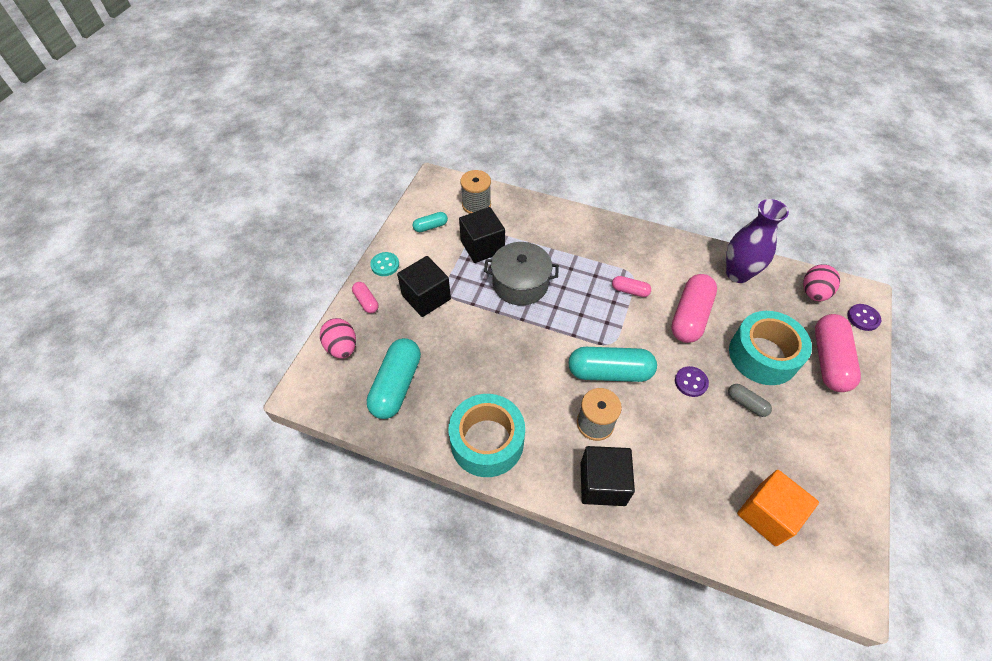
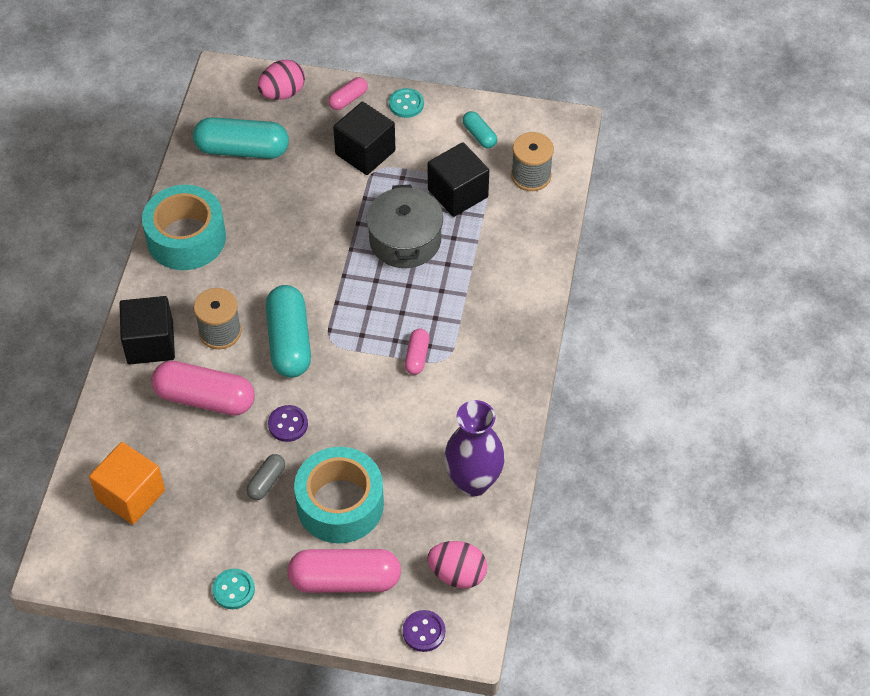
camera: 80 degrees right, 0 degrees up
(690, 316) = (388, 424): pink capsule -> pink capsule (205, 398)
(850, 438) = (233, 590): none -> turquoise button

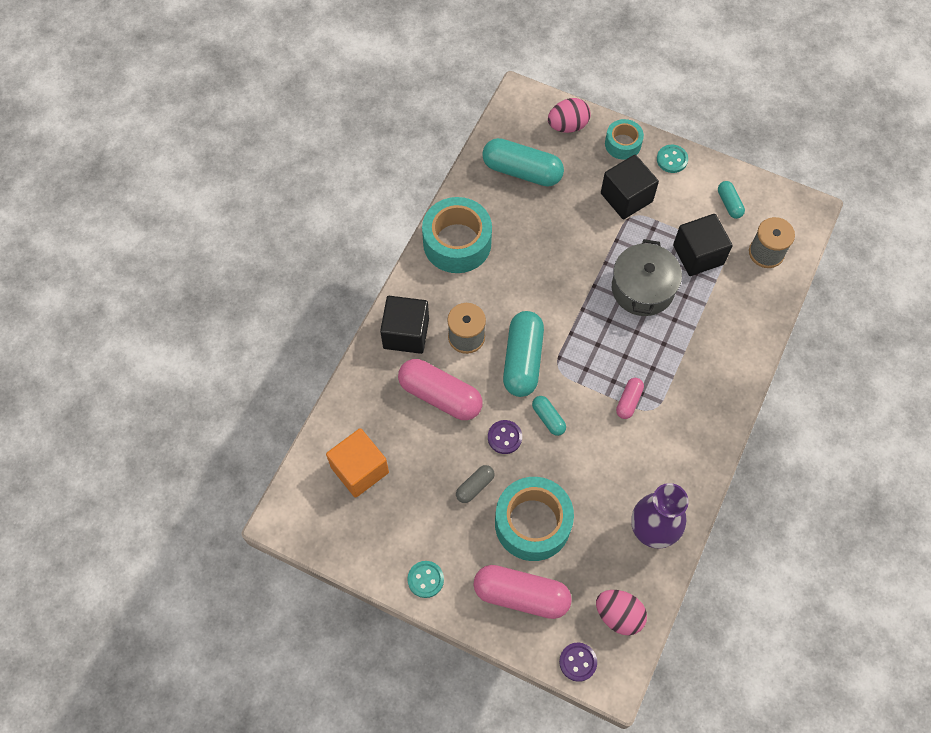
camera: 15 degrees right, 10 degrees up
(332, 394) = (548, 418): none -> turquoise capsule
(348, 99) = (623, 144): pink capsule -> turquoise tape

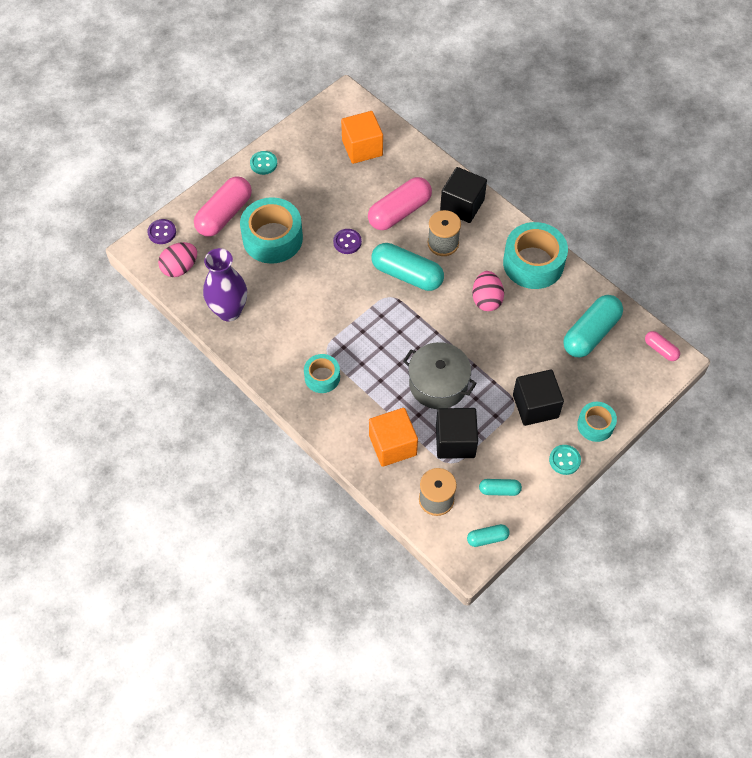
camera: 110 degrees right, 5 degrees down
(475, 486) = (317, 212): grey capsule -> none
(548, 418) = (350, 275): turquoise capsule -> turquoise capsule (487, 538)
(567, 125) = (630, 386): pink egg -> pink egg (486, 299)
(628, 401) = (340, 335): pink capsule -> pink capsule (660, 349)
(687, 401) = (322, 377): none -> turquoise tape
(730, 308) = (392, 445): none -> orange cube

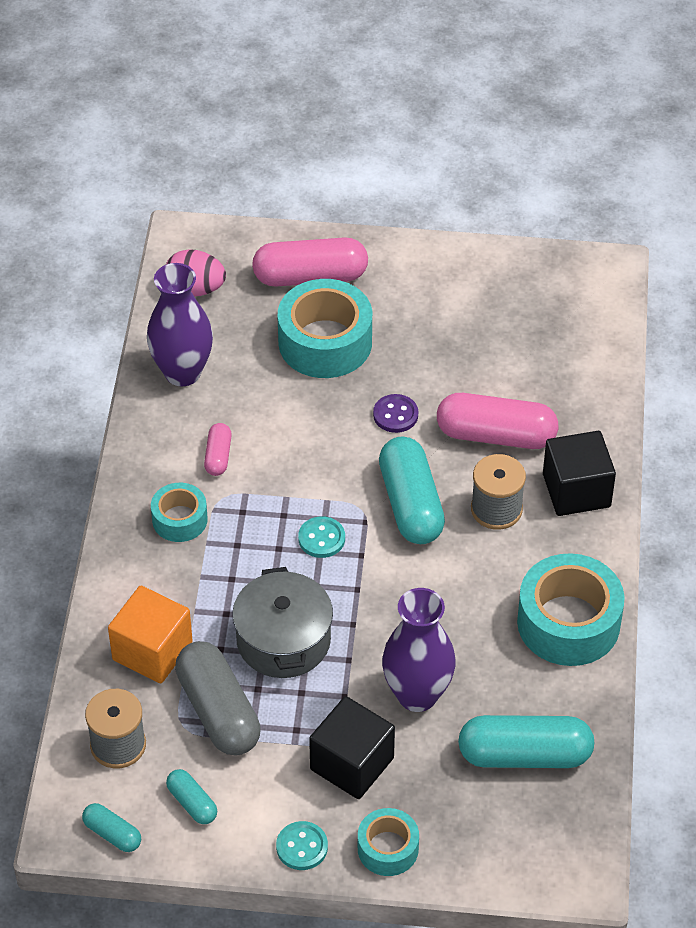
camera: 50 degrees right, 10 degrees down
(162, 232) = (226, 240): purple button -> none
(263, 163) = (422, 261): turquoise button -> turquoise button (321, 538)
(362, 148) = (551, 335): orange cube -> none
(455, 441) = (218, 711): black cube -> grey capsule
(486, 299) = (459, 609): pink egg -> none
(520, 351) = (417, 695): none -> purple vase
(660, 349) = (581, 851): pink capsule -> pink capsule (218, 456)

